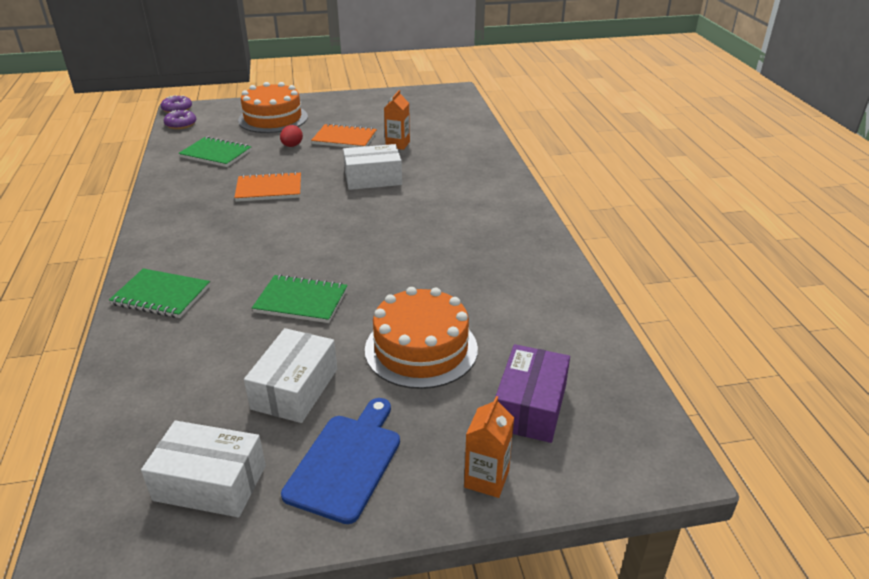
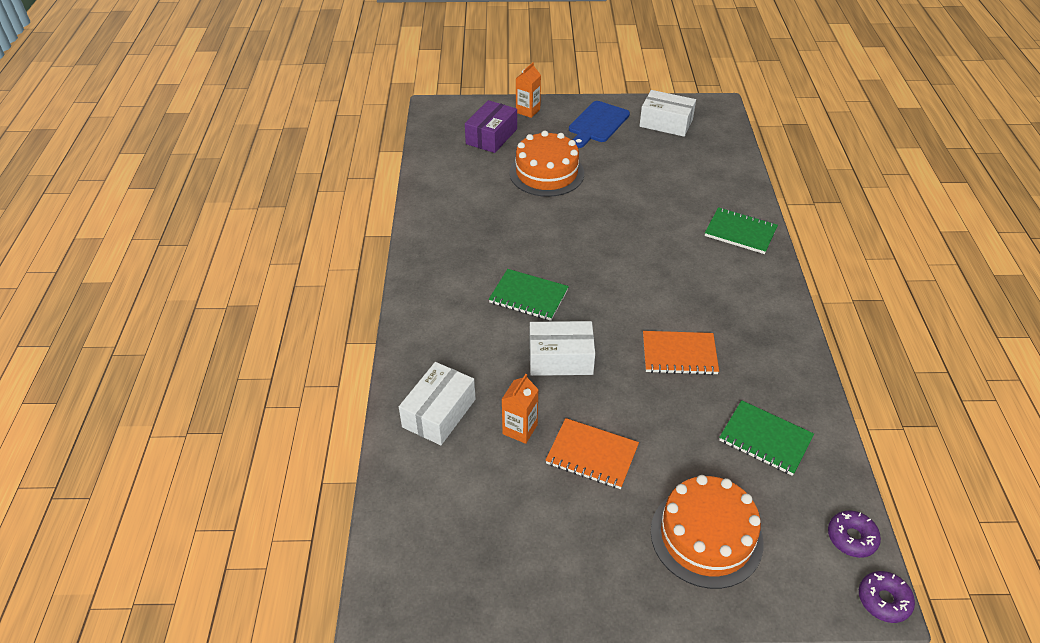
camera: 170 degrees left, 10 degrees up
(292, 146) = (665, 446): red egg -> none
(295, 389) = (627, 159): white box -> white box (439, 413)
(301, 301) = (629, 215): green notebook -> green notebook (528, 296)

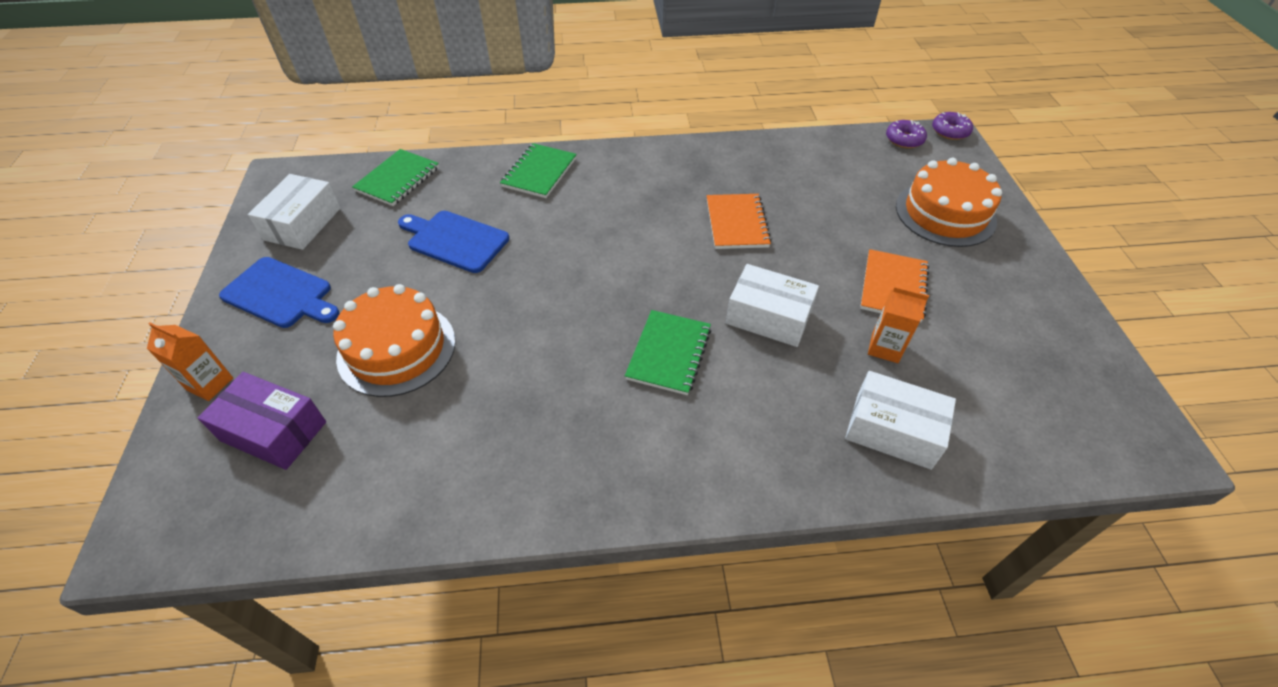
camera: 95 degrees left, 5 degrees up
(560, 358) = (768, 317): white box -> white box turned 60 degrees counterclockwise
(651, 191) = (455, 240): none -> blue cutting board
(765, 439) = (825, 175): green notebook -> green notebook (398, 179)

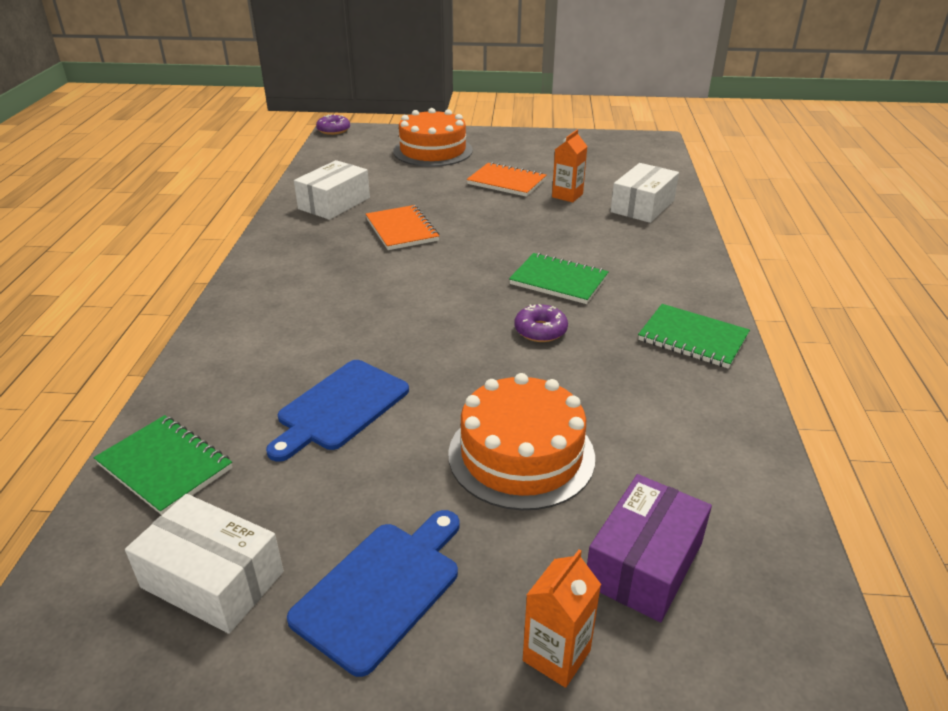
camera: 80 degrees left, 15 degrees down
(539, 172) = (242, 336): green notebook -> green notebook (692, 338)
(737, 223) = (402, 230): orange notebook -> orange notebook turned 60 degrees clockwise
(768, 317) = (525, 232): white box -> white box (334, 203)
(904, 139) = (331, 147): purple donut -> purple donut (540, 330)

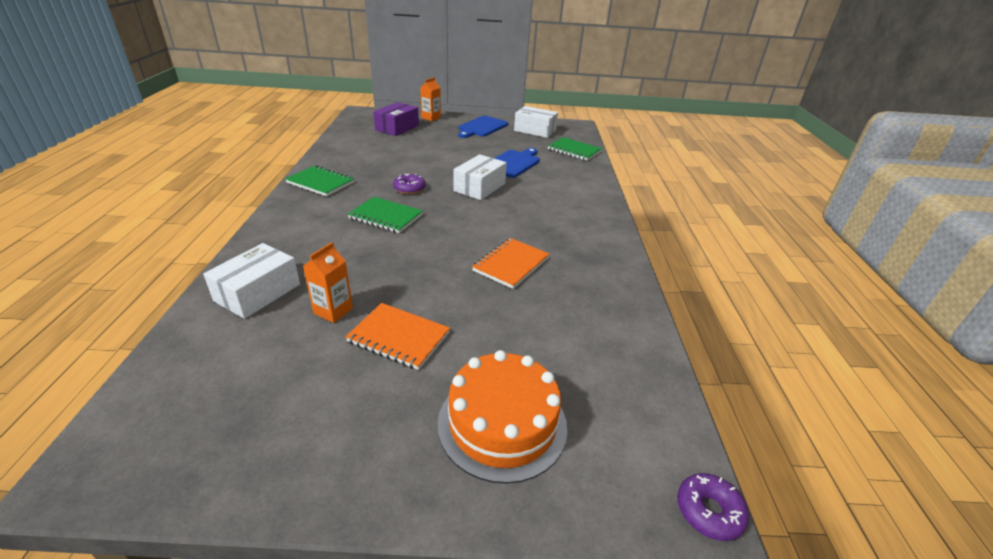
camera: 175 degrees right, 0 degrees up
(334, 203) = (591, 300): white box -> white box (479, 187)
(402, 230) = (511, 264): orange notebook -> orange notebook turned 60 degrees clockwise
(521, 455) = (432, 148): orange cake -> none

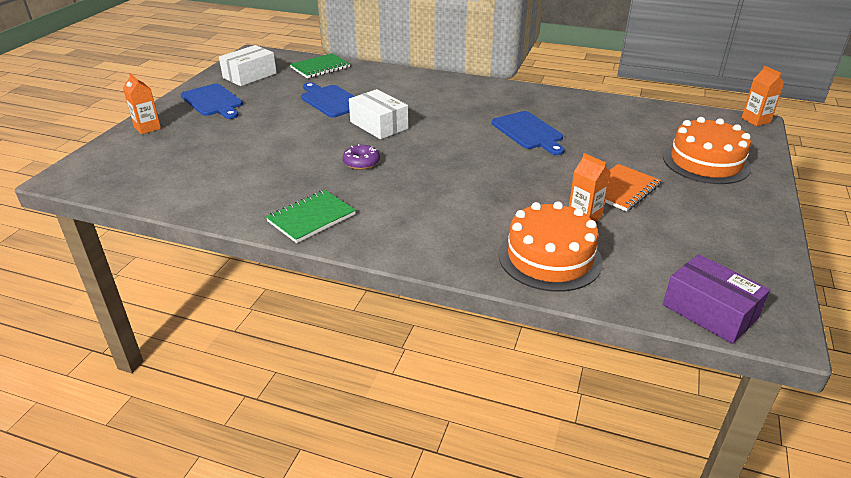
camera: 70 degrees left, 0 degrees up
(258, 292) = (550, 258): white box -> orange cake
(386, 217) = (421, 181): green notebook -> none
(397, 128) = (163, 154): purple box -> purple box (709, 311)
(511, 264) = (528, 132): orange notebook -> blue cutting board
(708, 511) = (755, 120): purple donut -> orange carton

